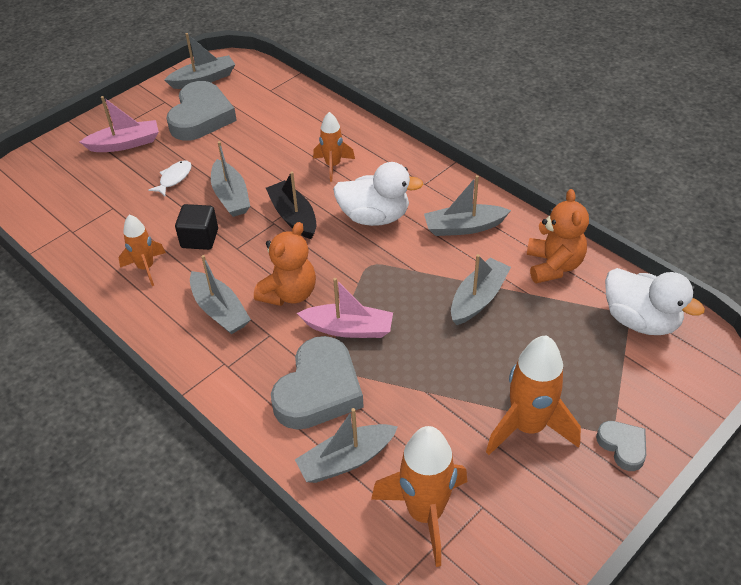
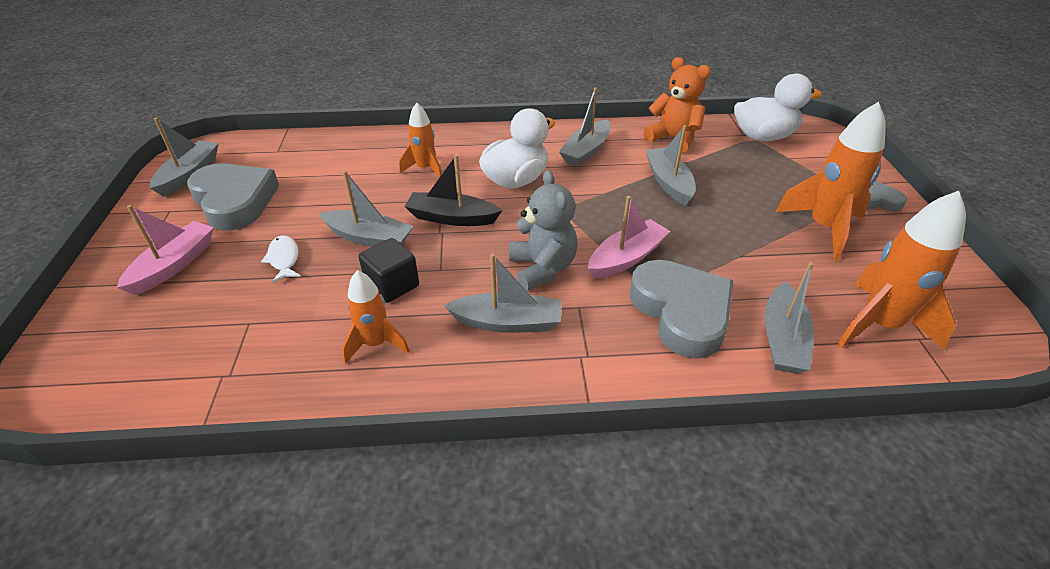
camera: 50 degrees left, 5 degrees down
(289, 293) = (542, 268): orange teddy bear -> grey teddy bear

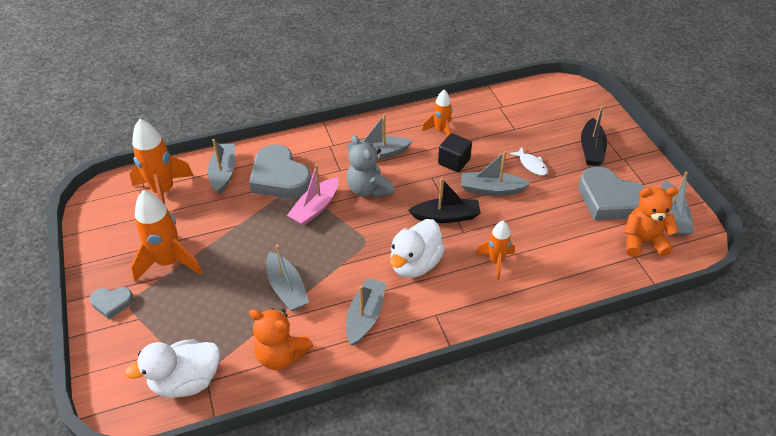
camera: 165 degrees right, 5 degrees up
(174, 265) = (591, 149): pink boat -> black boat
(253, 160) = (642, 241): none -> orange teddy bear

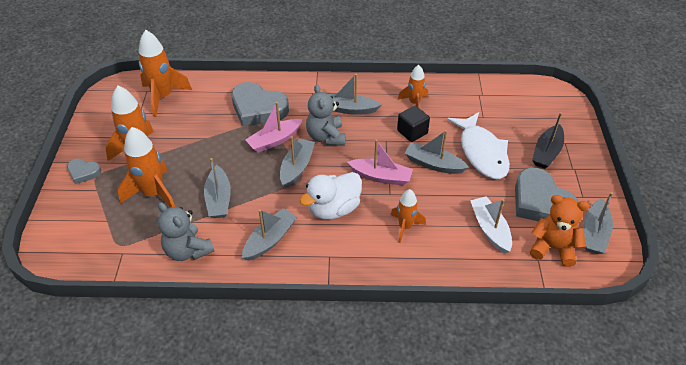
camera: 20 degrees right, 0 degrees up
(186, 381) = (107, 248): white duck -> none
(209, 304) = (153, 194): none -> orange rocket
(223, 173) = (216, 93): grey boat -> grey boat (297, 167)
(279, 178) = (258, 108): grey heart -> grey heart turned 45 degrees counterclockwise
(281, 355) = (187, 250): orange teddy bear -> grey teddy bear
(446, 216) = (381, 177): black boat -> pink boat
(531, 165) = (482, 152): white fish -> white fish, size x2.24
(577, 240) = (490, 229): none -> white boat

